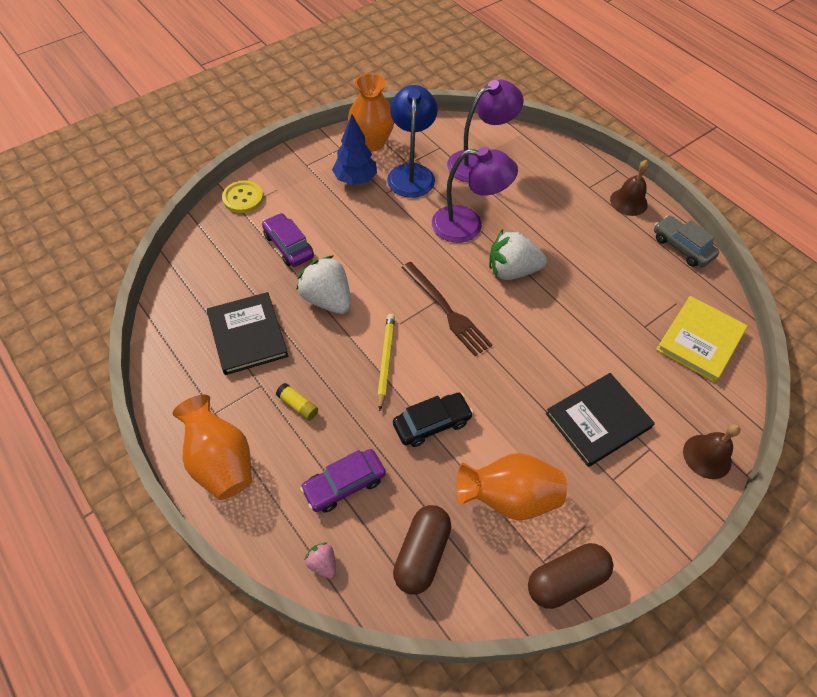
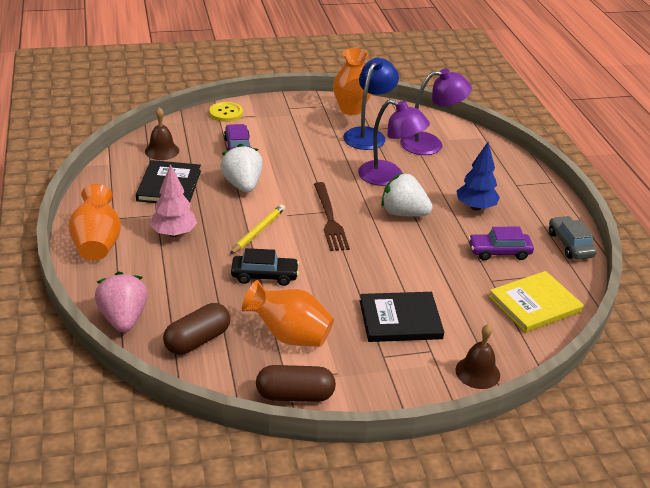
camera: 25 degrees right, 20 degrees down
(298, 405) = (174, 233): yellow glue stick -> pink tree
(322, 563) = (123, 319): pink strawberry -> pink strawberry, size x2.11
(344, 484) = (172, 285): purple car -> purple car (499, 252)
(355, 179) = (320, 126): blue tree -> blue tree (475, 207)
(628, 202) = (544, 203): brown bell -> brown bell (162, 151)

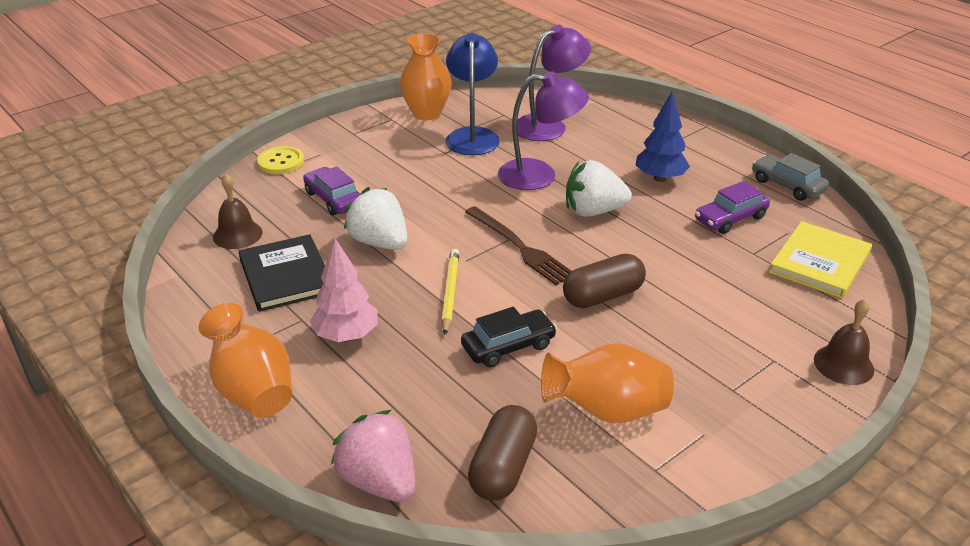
camera: 25 degrees left, 0 degrees up
(295, 395) = (685, 486): brown capsule -> brown capsule (602, 296)
(400, 320) = (708, 337): black book -> none

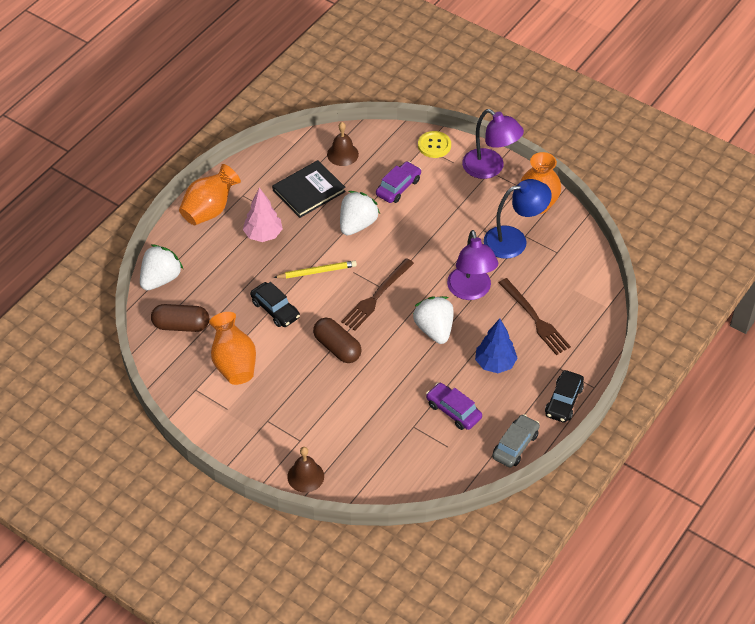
camera: 75 degrees right, 15 degrees up
(379, 481) = (160, 279): pink strawberry -> white strawberry
(548, 125) = (551, 283): purple lamp -> purple lamp (490, 168)
(598, 143) = (535, 319): none -> brown fork
(723, 146) = (563, 401): none -> black car
(820, 263) = (414, 465): yellow book -> none

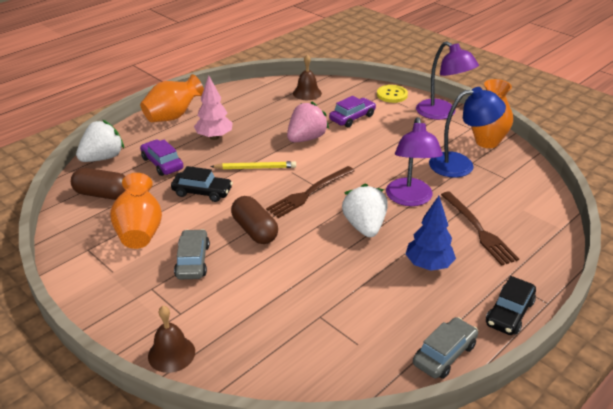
camera: 10 degrees right, 15 degrees down
(275, 310) = (202, 192): black car -> black car turned 45 degrees counterclockwise
(293, 388) = (193, 261): none -> grey car
(308, 191) = (268, 112): black book -> none
(357, 224) = (306, 138): white strawberry -> pink strawberry
(453, 410) = (372, 306): purple car -> purple car (162, 163)

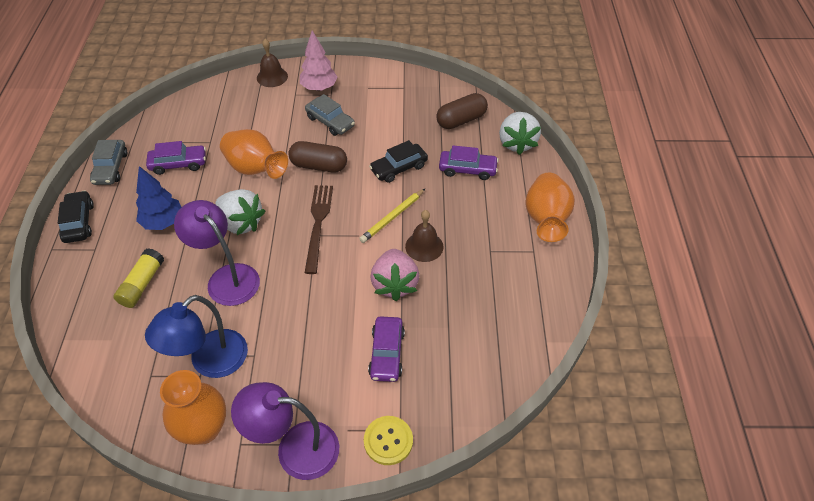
camera: 135 degrees right, 15 degrees up
(140, 231) = (393, 116): orange vase -> orange vase (255, 169)
(214, 137) = (473, 224): pink tree -> pink tree (319, 88)
(307, 93) = (483, 359): brown bell -> brown bell (424, 246)
(371, 312) = (178, 164): none -> purple car
(478, 230) = (142, 284): brown fork -> yellow glue stick

